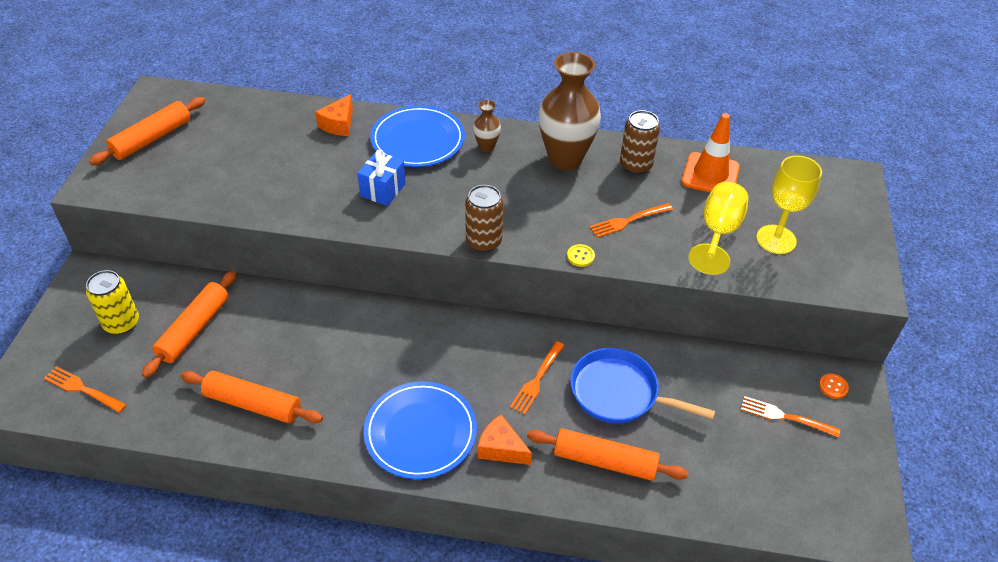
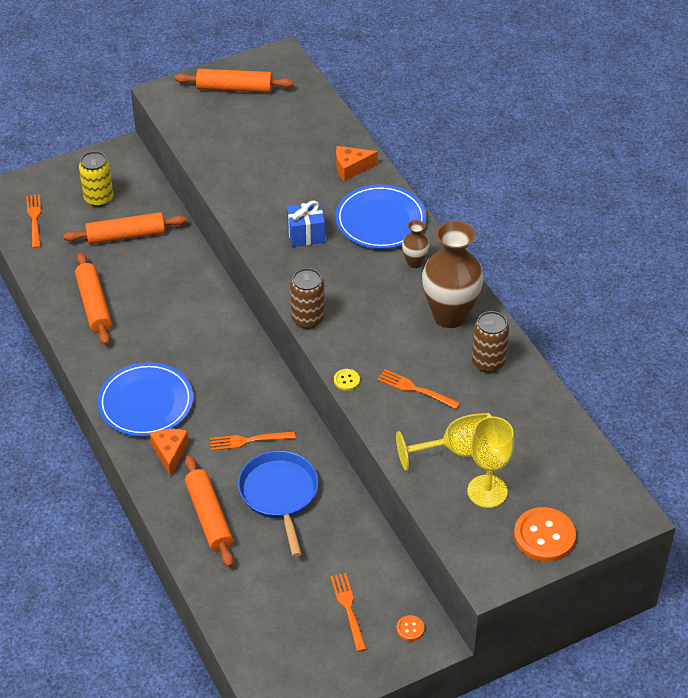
camera: 55 degrees right, 0 degrees up
(710, 174) = (527, 414): orange traffic cone -> none
(847, 233) = (544, 536): none -> orange button

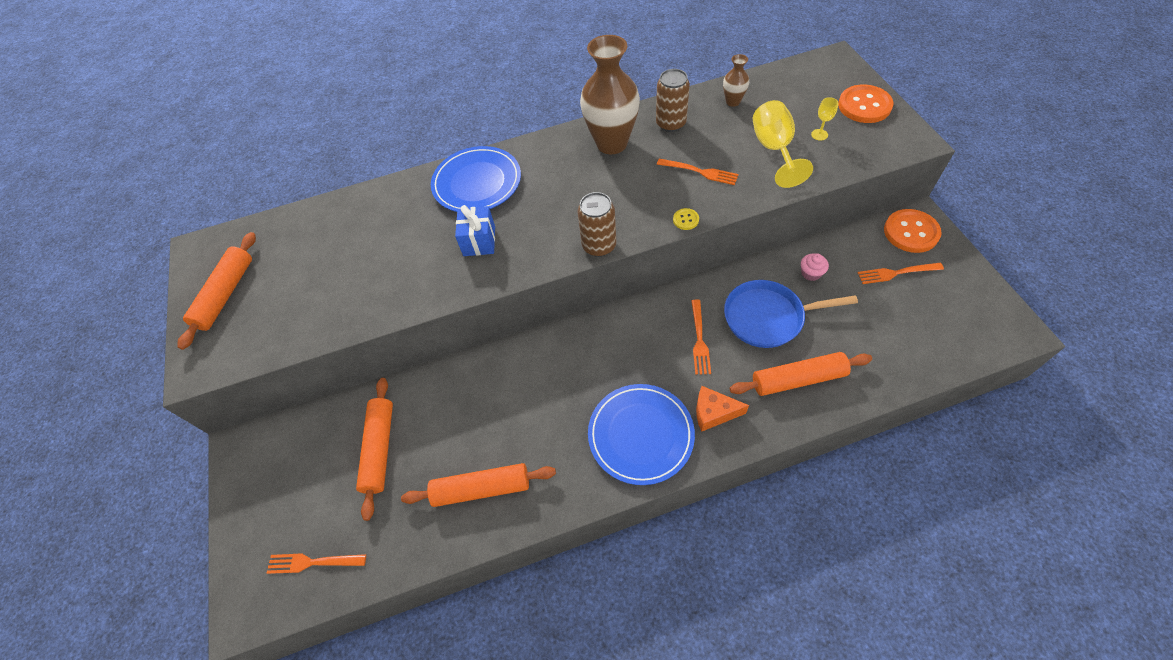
camera: 75 degrees left, 10 degrees up
(99, 198) = (307, 479): yellow can -> none
(340, 532) = (811, 273): none -> pink cupcake
(351, 168) = (396, 200): orange cheese -> none
(410, 628) = (911, 232): orange button -> orange button, size x2.17
(414, 263) = (540, 162): brown vase -> brown vase (733, 102)
(415, 389) = (700, 172): orange fork -> orange fork turned 105 degrees counterclockwise
(487, 491) = (819, 134): yellow goblet -> yellow goblet, size x0.46

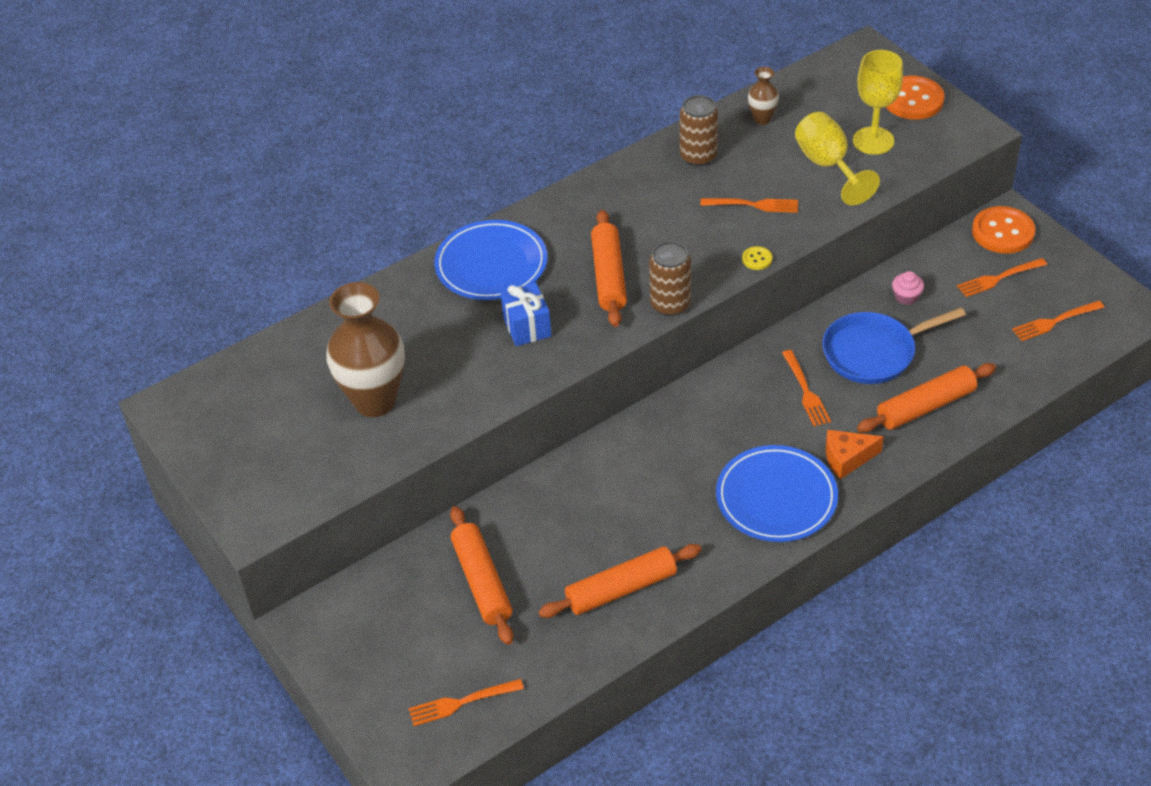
camera: 20 degrees left, 10 degrees down
(226, 294) = (240, 445): orange rolling pin -> orange rolling pin (609, 276)
(612, 143) = (637, 191): brown vase -> brown vase (375, 401)
(819, 134) = (873, 141): yellow goblet -> yellow goblet, size x2.16
(938, 324) = (1055, 321): none -> orange fork

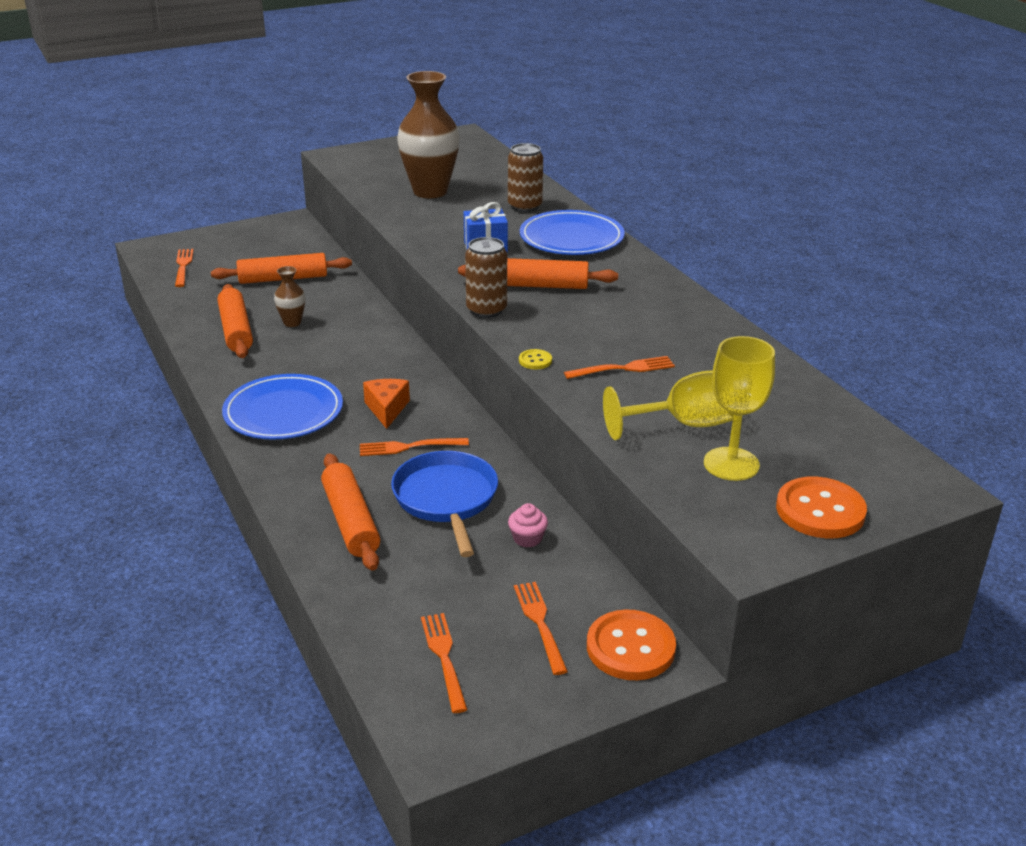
camera: 95 degrees right, 15 degrees down
(698, 156) = (713, 346): brown can -> brown can (525, 206)
(753, 205) = (623, 369): orange fork -> orange fork turned 120 degrees counterclockwise
(762, 119) = (780, 392): brown vase -> brown vase (292, 323)
(847, 458) = (307, 458): orange cheese -> orange cheese (387, 409)

